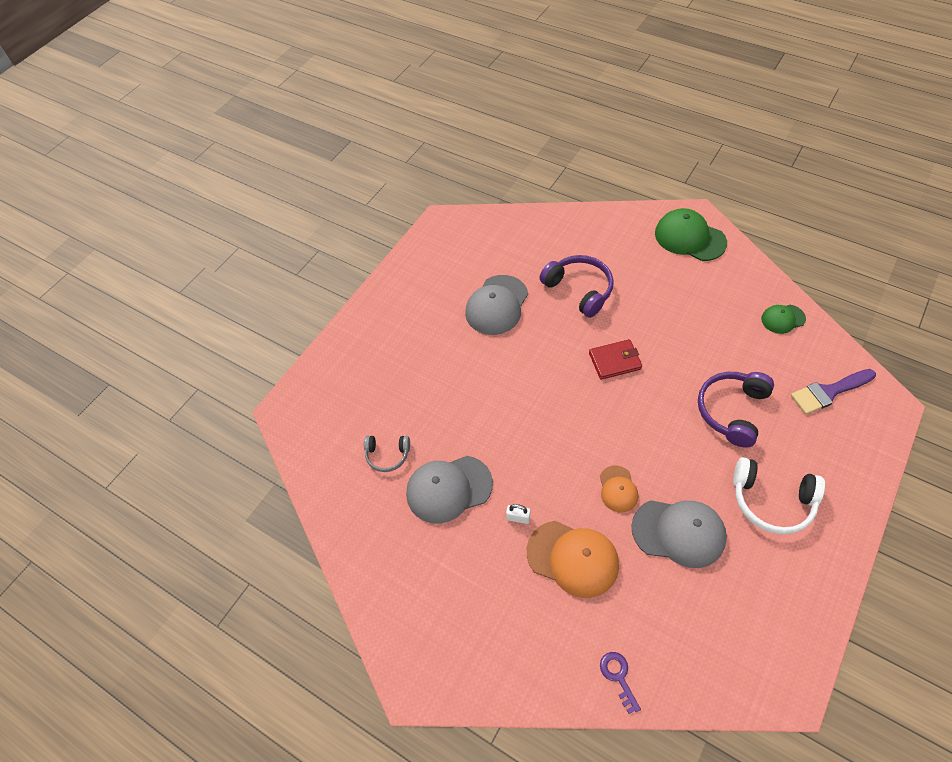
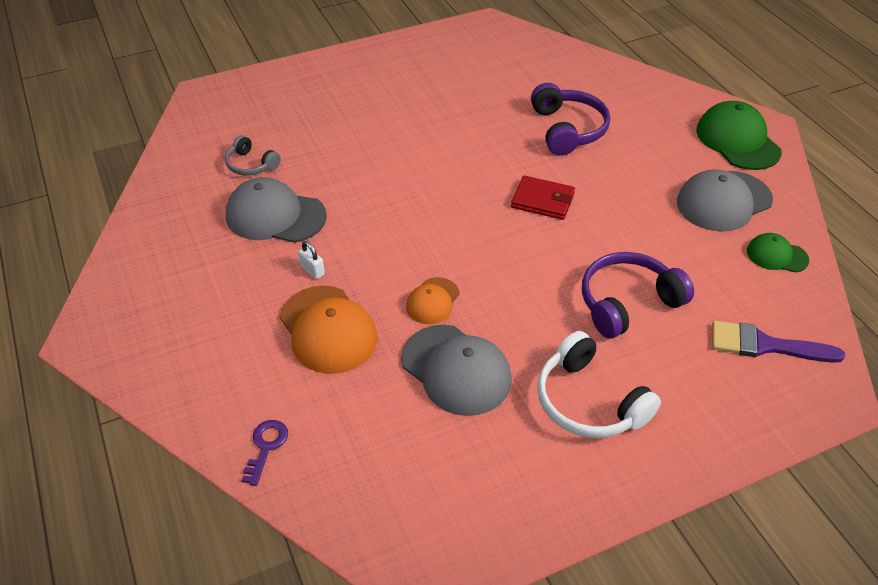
camera: 30 degrees right, 10 degrees down
(497, 305) = (471, 105): grey cap -> grey cap (723, 201)

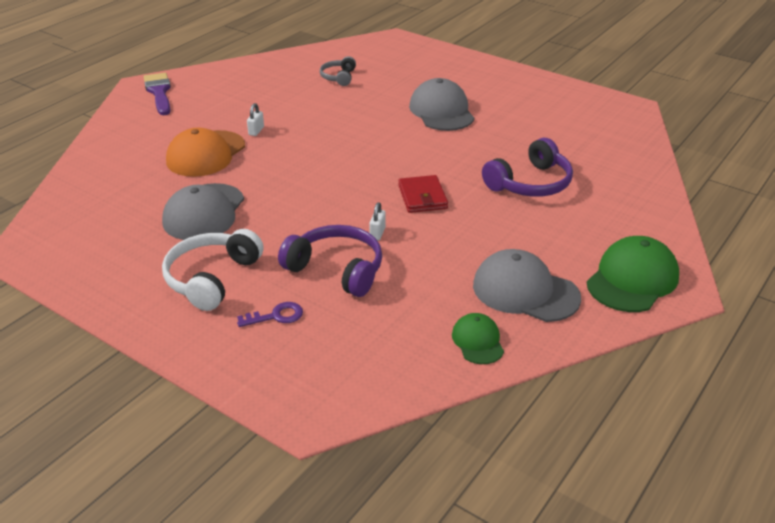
camera: 60 degrees right, 10 degrees down
(266, 447) = (93, 166): purple key -> purple key (276, 316)
(275, 216) = (297, 102): grey cap -> grey cap (441, 111)
(432, 301) = (264, 183): orange cap -> none
(584, 253) = (377, 233): none -> white padlock
(764, 345) = (346, 358): purple brush -> purple brush (159, 92)

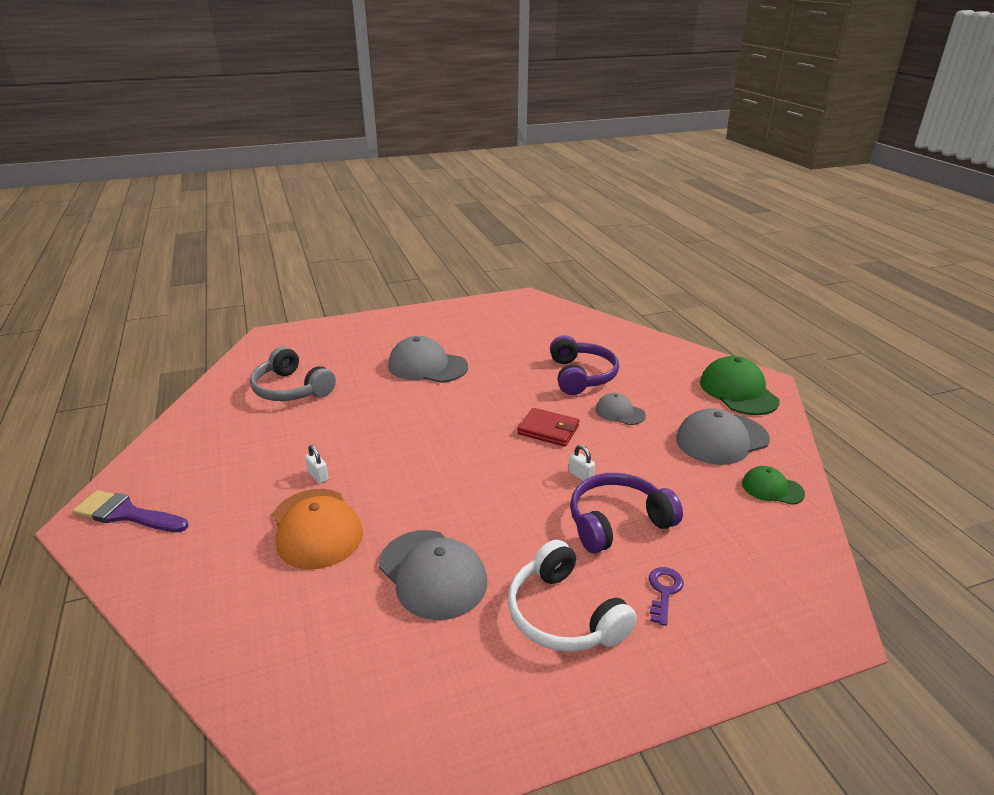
camera: 55 degrees left, 5 degrees down
(339, 77) = (291, 389): grey headphones -> grey headphones, size x1.71
(496, 222) = (619, 412): none -> grey cap

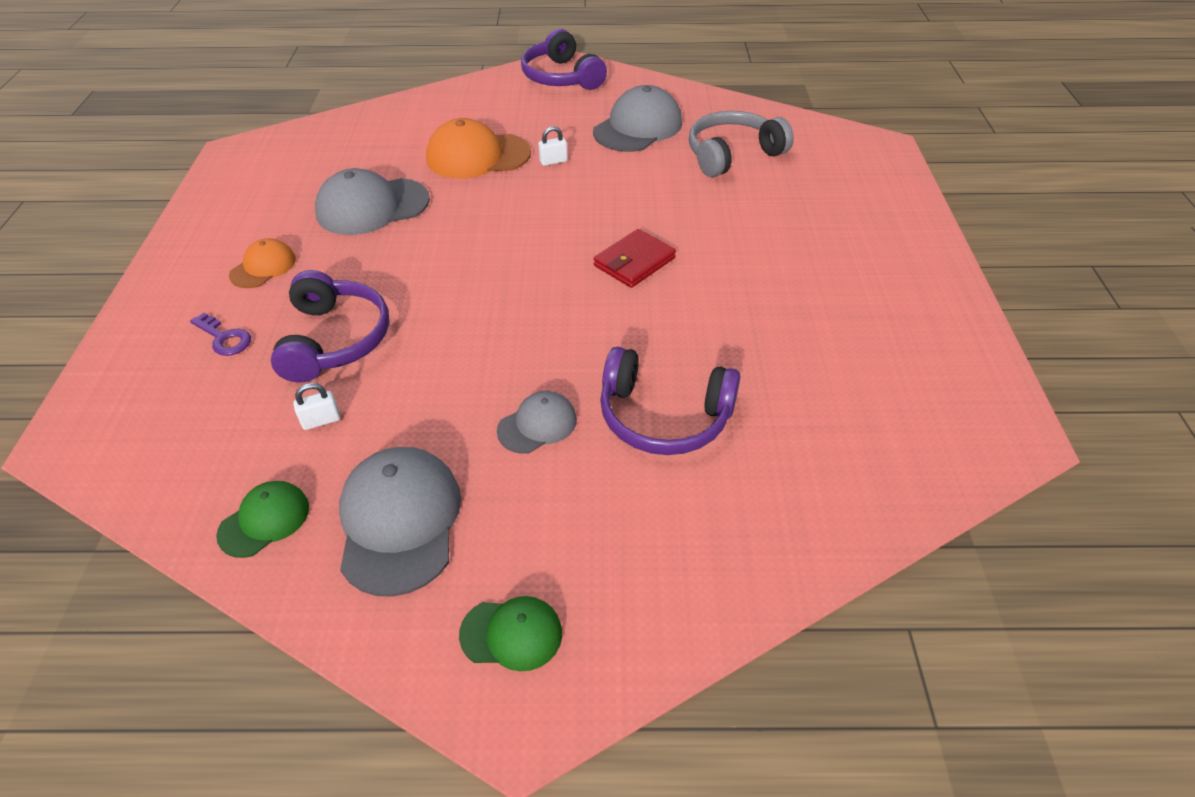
camera: 110 degrees right, 15 degrees up
(126, 514) = (561, 77): purple brush -> purple headphones
(427, 366) = (754, 261): grey cap -> grey cap (638, 127)
(548, 430) = (537, 335): red wallet -> red wallet (634, 262)
(564, 614) = (263, 267): white headphones -> orange cap
(580, 475) = (429, 336): white padlock -> white padlock (321, 420)
(738, 391) = (511, 634): green cap -> green cap, size x0.56

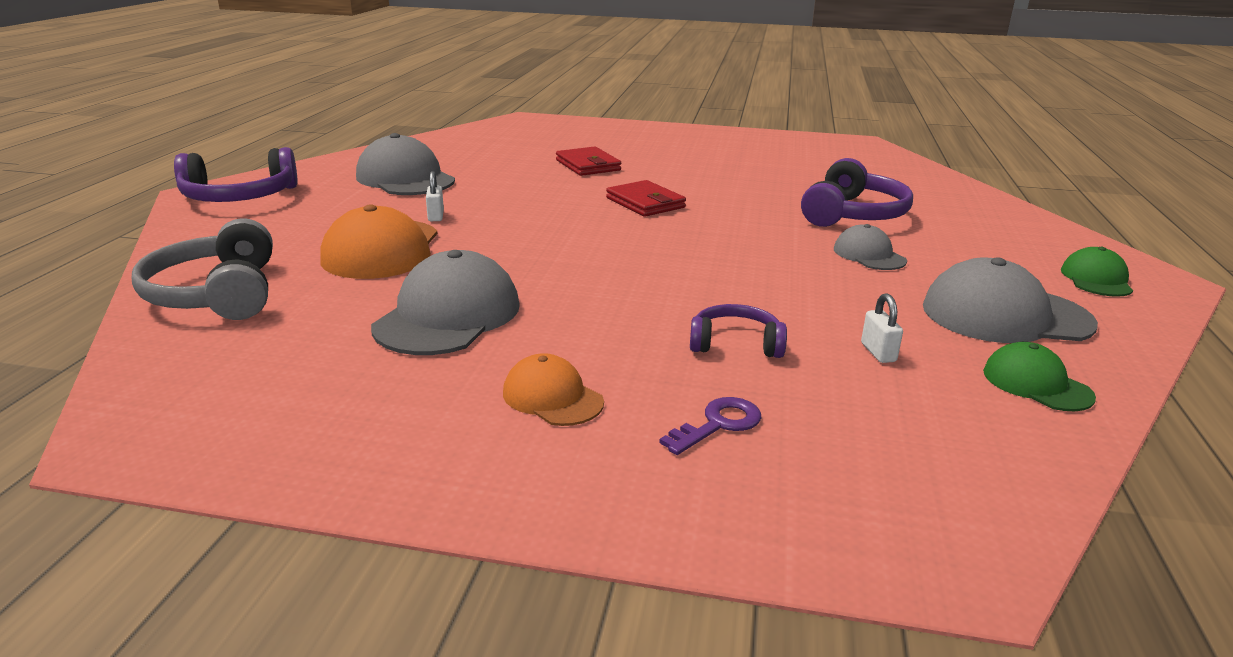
camera: 80 degrees left, 20 degrees down
(334, 339) = (735, 344): purple headphones -> purple headphones, size x0.59
(372, 207) = (448, 316): grey cap -> grey cap turned 150 degrees counterclockwise
(732, 155) = (495, 155): grey headphones -> grey headphones (217, 294)
(735, 212) = (588, 165): none -> red wallet

